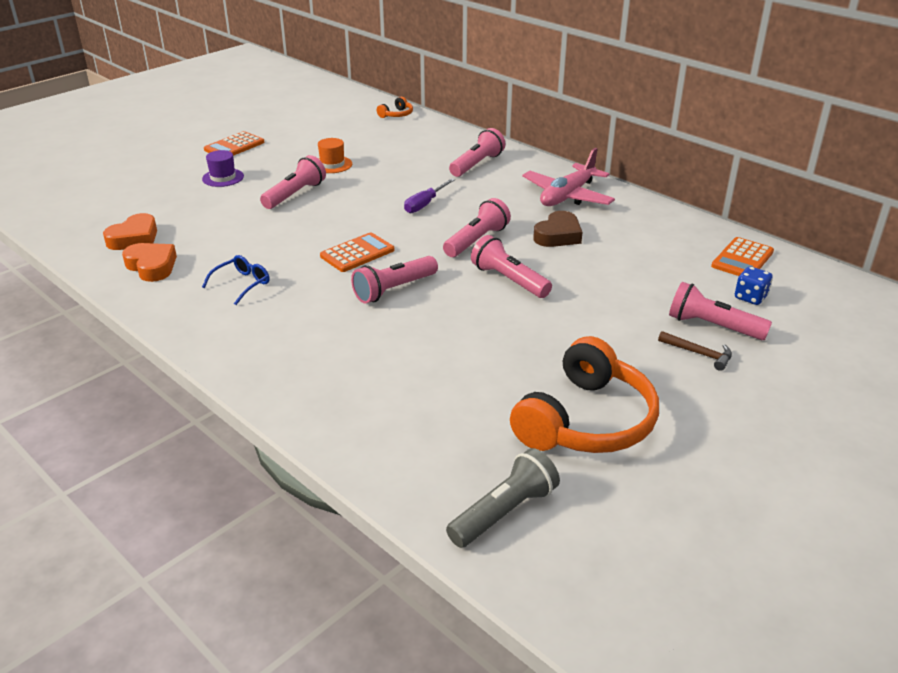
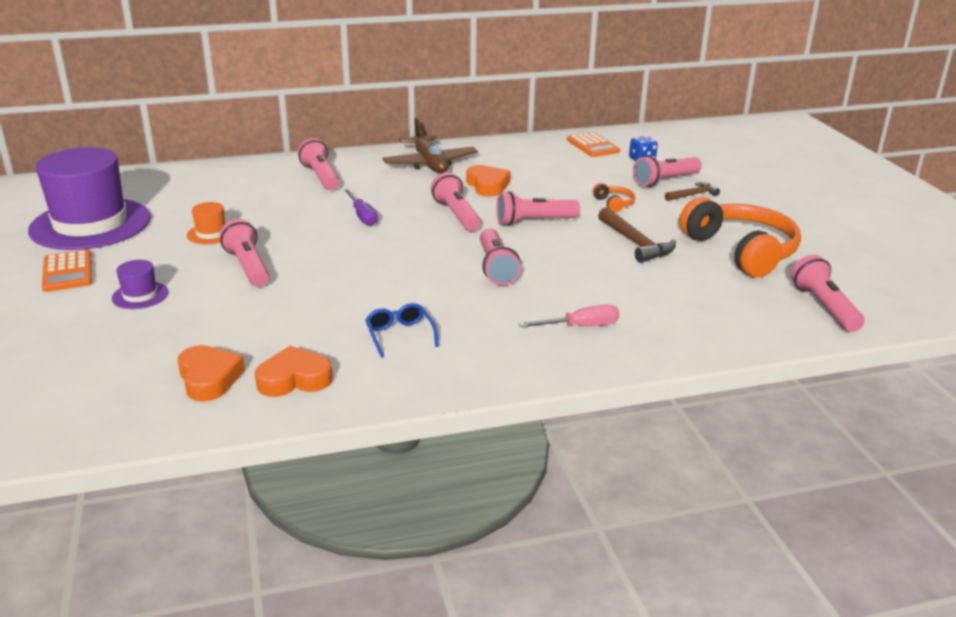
camera: 60 degrees left, 5 degrees down
(305, 126) = (90, 224): none -> purple hat
(323, 362) = (580, 326): none -> pink screwdriver
(357, 253) = (412, 267): orange calculator -> none
(396, 115) = (152, 178): orange headphones -> orange headphones (614, 204)
(504, 512) = (824, 307): grey flashlight -> pink flashlight
(527, 348) = (636, 243): none -> brown hammer
(558, 235) = (487, 185): brown heart -> orange heart
(567, 196) = (430, 164): pink plane -> brown plane

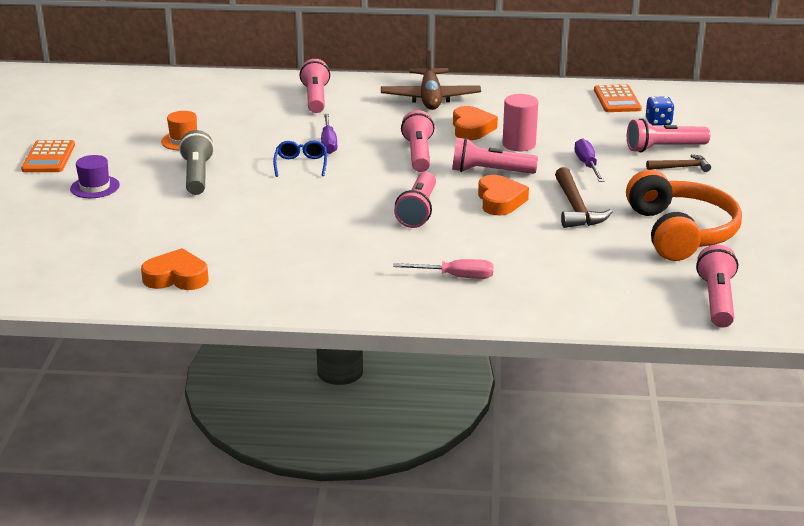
camera: 20 degrees right, 0 degrees up
(90, 224) = (88, 117): purple hat -> none
(209, 378) = (110, 265): orange heart -> orange heart (500, 201)
(248, 267) = (197, 176): pink flashlight -> grey flashlight
(400, 335) = (288, 256): blue glasses -> blue glasses (301, 164)
(540, 194) = (519, 144): none -> pink cylinder
(614, 204) = (587, 165): orange headphones -> purple screwdriver

